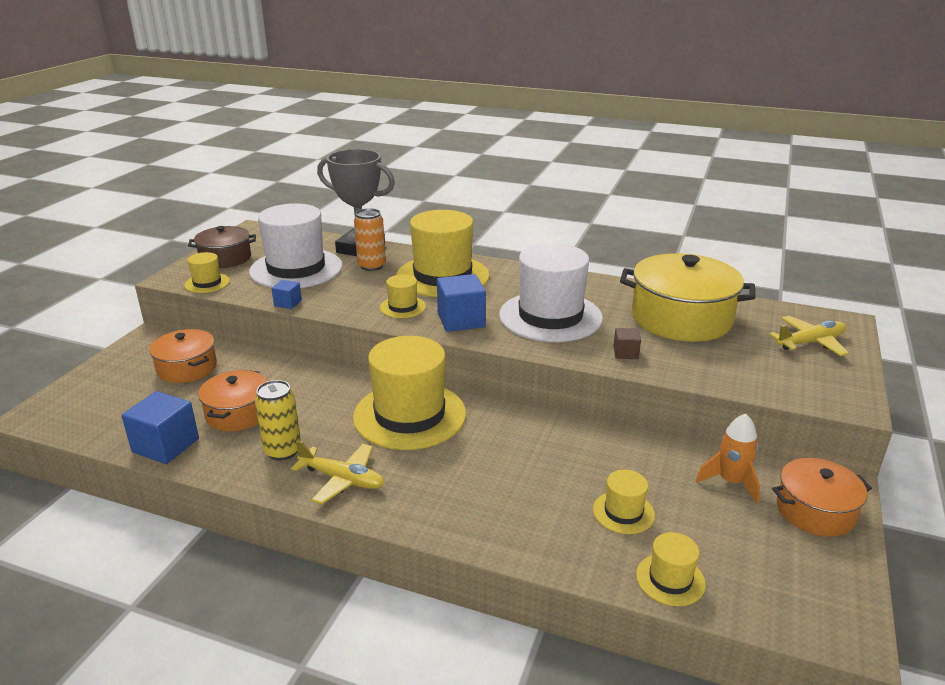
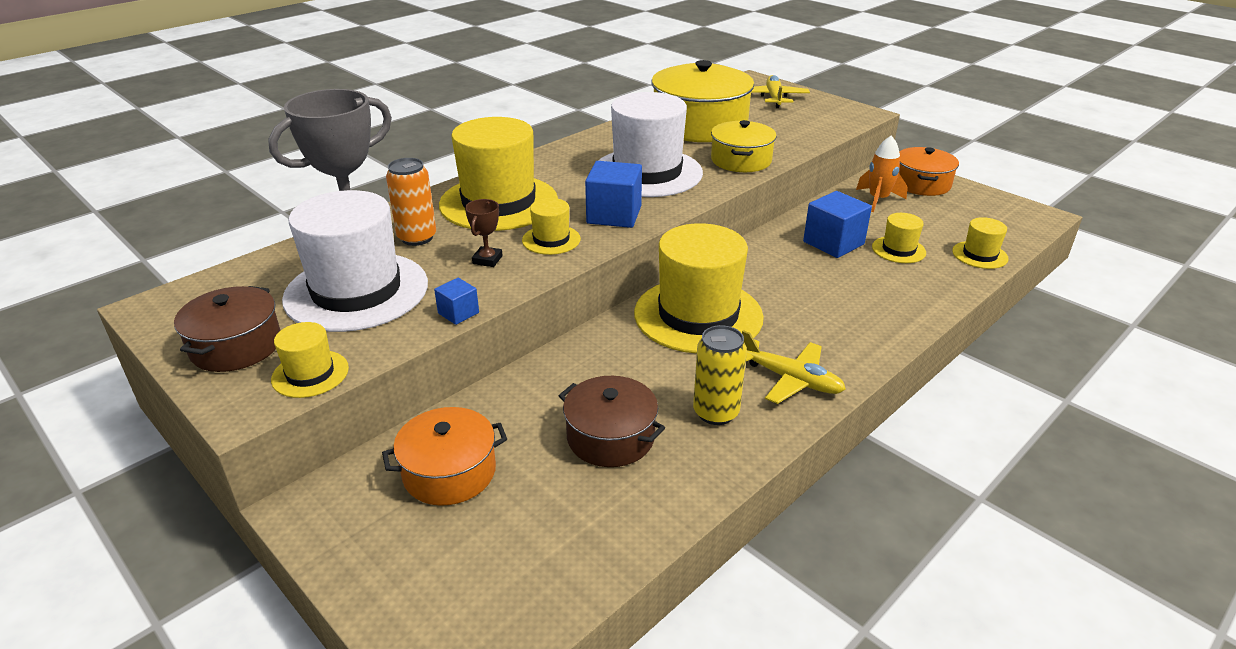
camera: 65 degrees left, 5 degrees up
(165, 445) = (646, 513): blue cube -> blue cube (833, 243)
(238, 413) = (610, 437): orange pot -> brown pot
(343, 479) = (791, 379): yellow plane -> yellow plane turned 75 degrees clockwise
(359, 294) = (487, 260): none -> brown trophy
(625, 353) = (741, 160): brown cube -> yellow pot

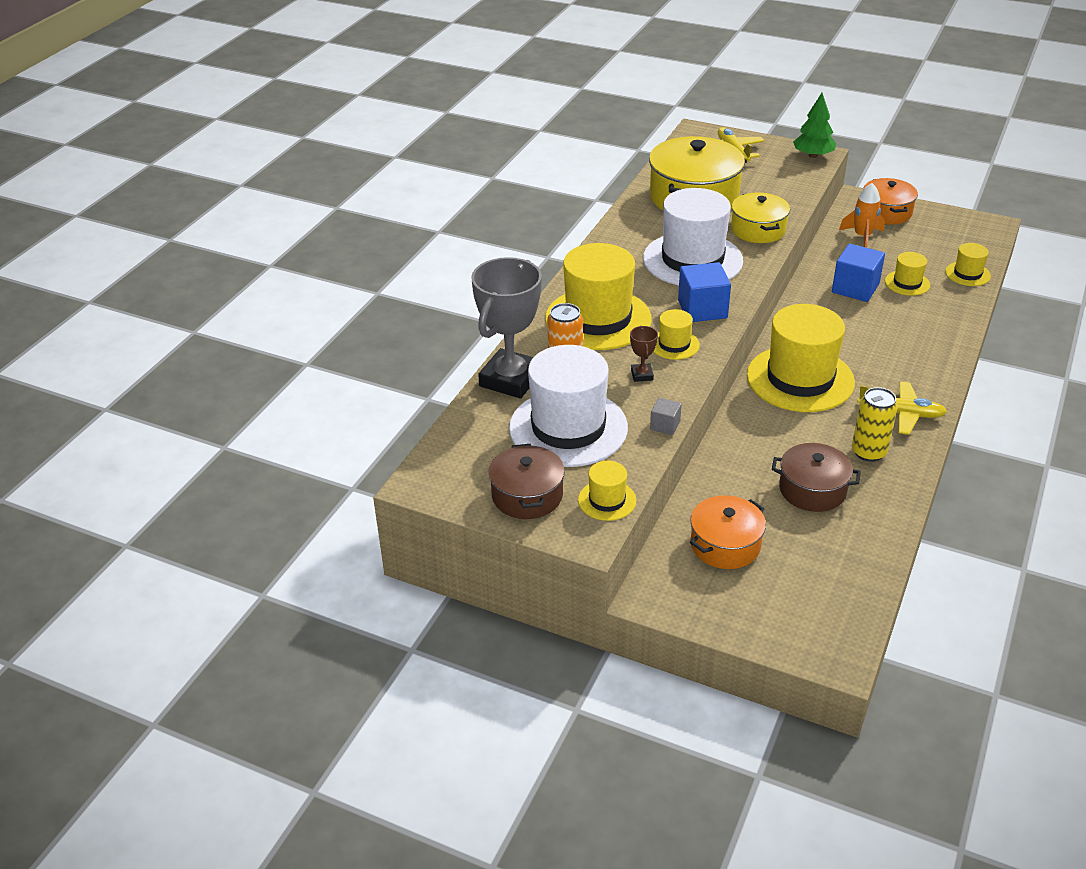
camera: 20 degrees left, 5 degrees up
(458, 313) = (665, 425): blue cube -> grey cube
(855, 113) = (813, 155): none -> green tree

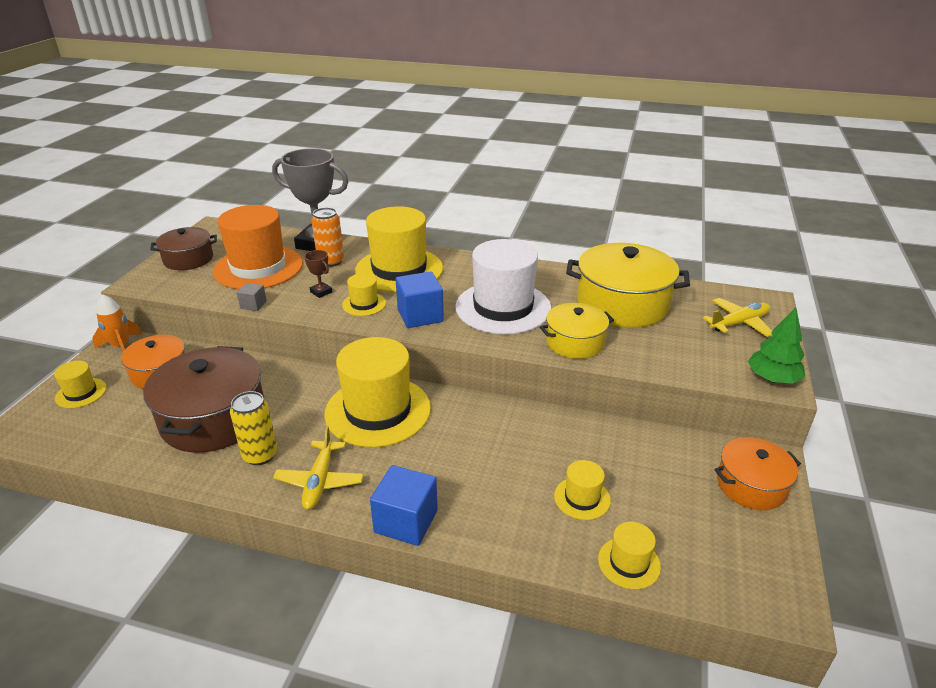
camera: 80 degrees right, 5 degrees down
(568, 428) = (258, 267): white hat -> orange hat
(607, 500) = (172, 287): yellow hat -> yellow hat (81, 393)
(642, 375) = (321, 292): brown trophy -> brown trophy turned 60 degrees clockwise
(812, 490) = (213, 418): brown pot -> brown pot, size x1.70
(855, 288) = (554, 452): blue cube -> blue cube (406, 521)
(862, 236) = (675, 461): orange rocket -> orange rocket (121, 347)

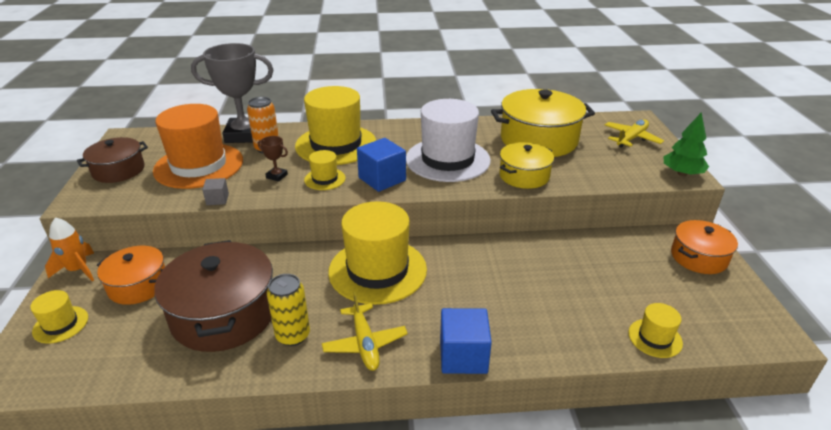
camera: 20 degrees left, 0 degrees up
(582, 498) = (589, 298): yellow hat -> none

